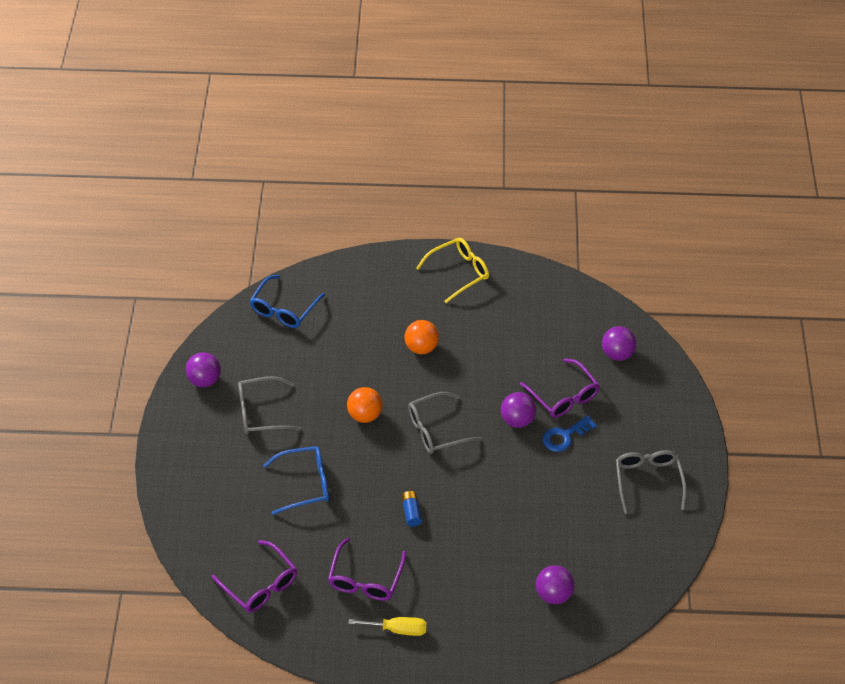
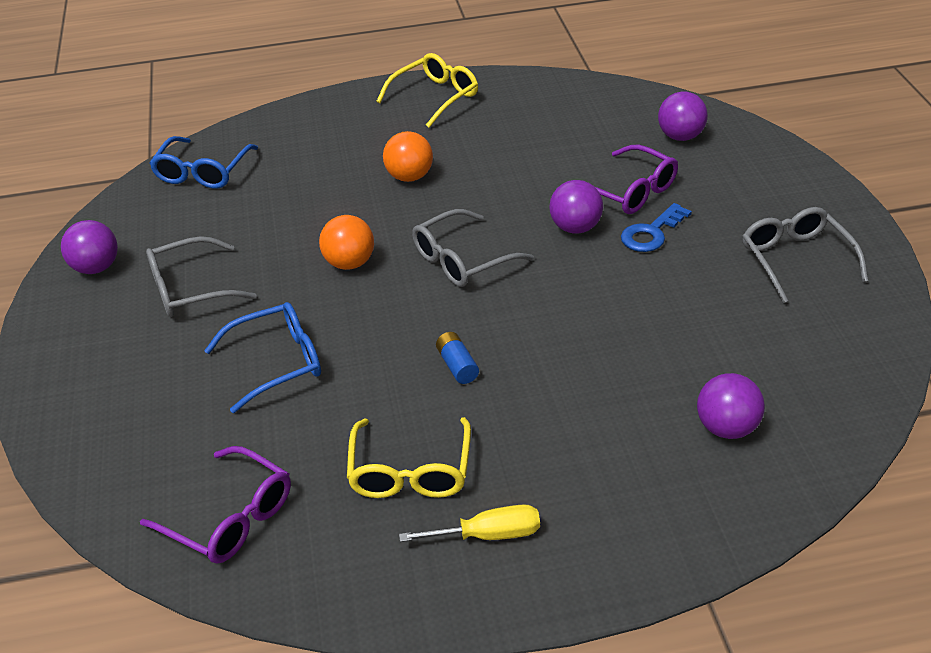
camera: 10 degrees left, 10 degrees down
(365, 579) = (410, 471): purple glasses -> yellow glasses

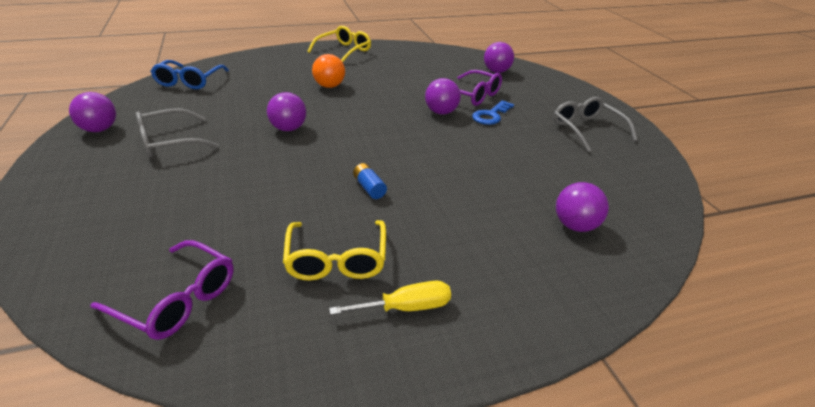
camera: 10 degrees left, 5 degrees down
(277, 363) = (230, 186): blue glasses -> none
(349, 263) = (288, 129): orange ball -> purple ball
(462, 260) = (367, 128): grey glasses -> none

